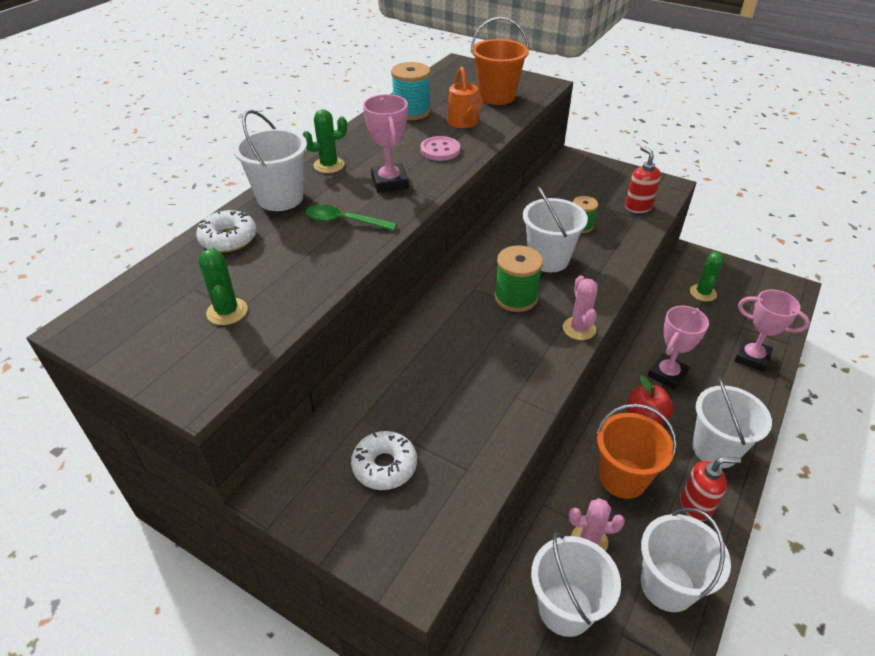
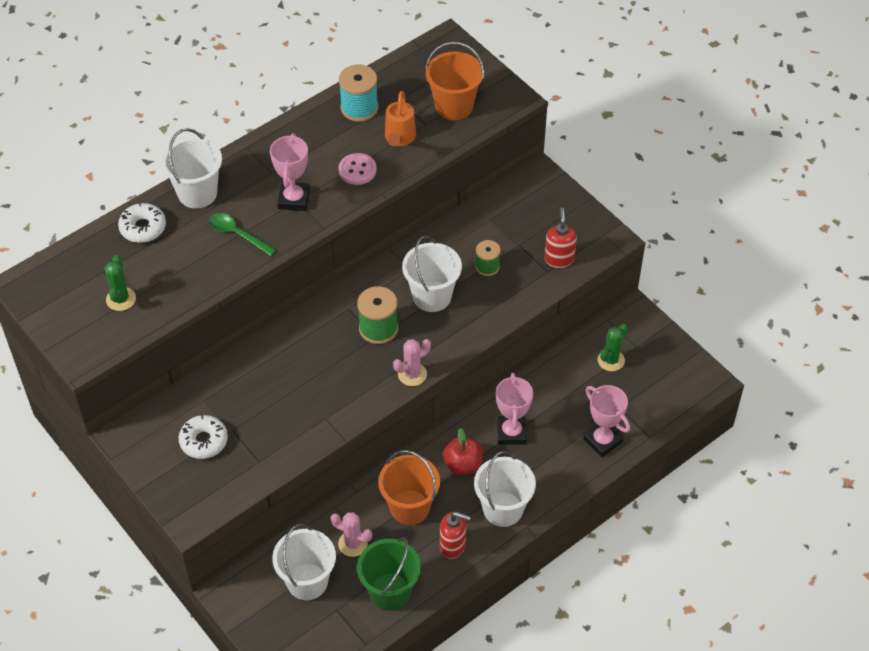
camera: 20 degrees right, 10 degrees up
(329, 165) = (252, 163): green cactus -> none
(579, 329) = (412, 374): pink cactus -> pink cactus turned 45 degrees clockwise
(667, 374) = (511, 432): pink trophy -> pink trophy turned 60 degrees counterclockwise
(667, 585) = (390, 591): white bucket -> green bucket

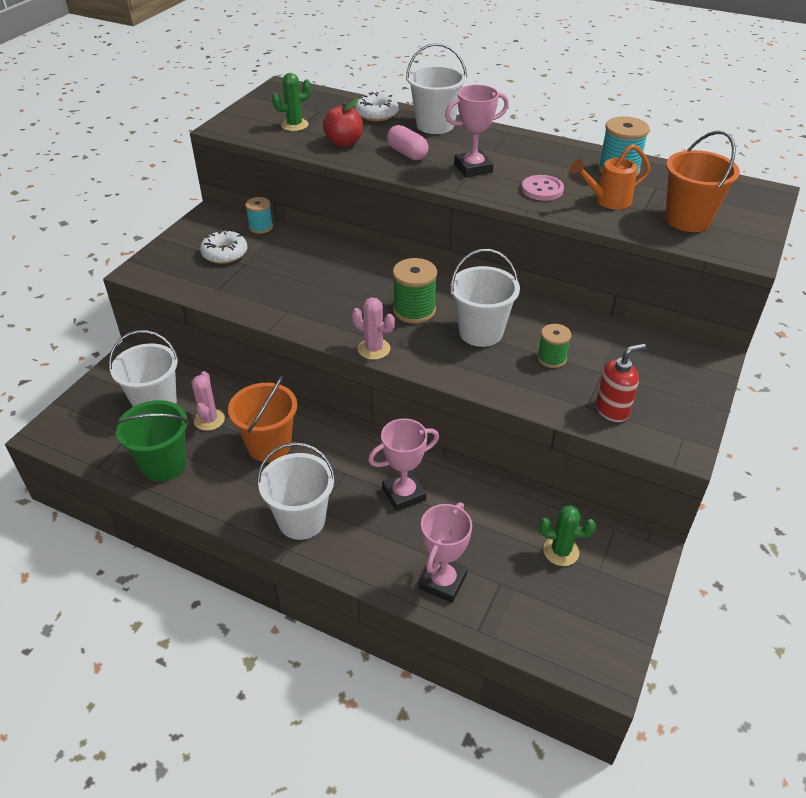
camera: 65 degrees right, 10 degrees down
(175, 399) = (261, 227): none -> turquoise spool
(237, 234) = (407, 153): green spoon -> pink capsule
(453, 546) = (237, 494): red soap dispenser -> none
(463, 465) = (341, 469): red apple -> red apple (344, 142)

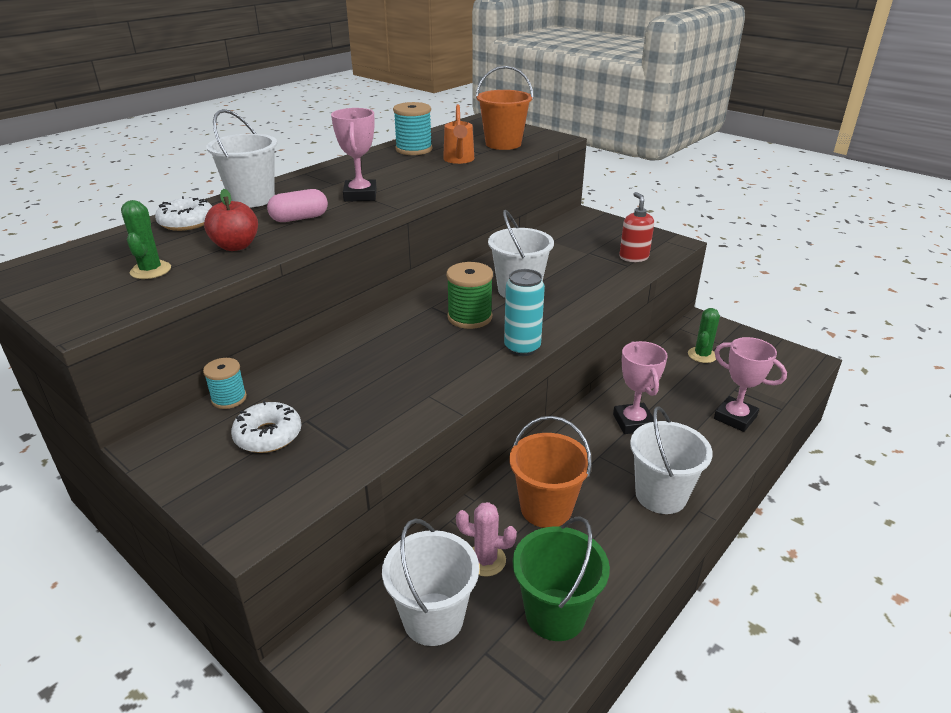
camera: 75 degrees left, 10 degrees down
(374, 349) = (522, 348): pink cactus -> turquoise can
(542, 189) = (423, 177): pink button -> none
(551, 358) = (566, 267): green spool -> none

